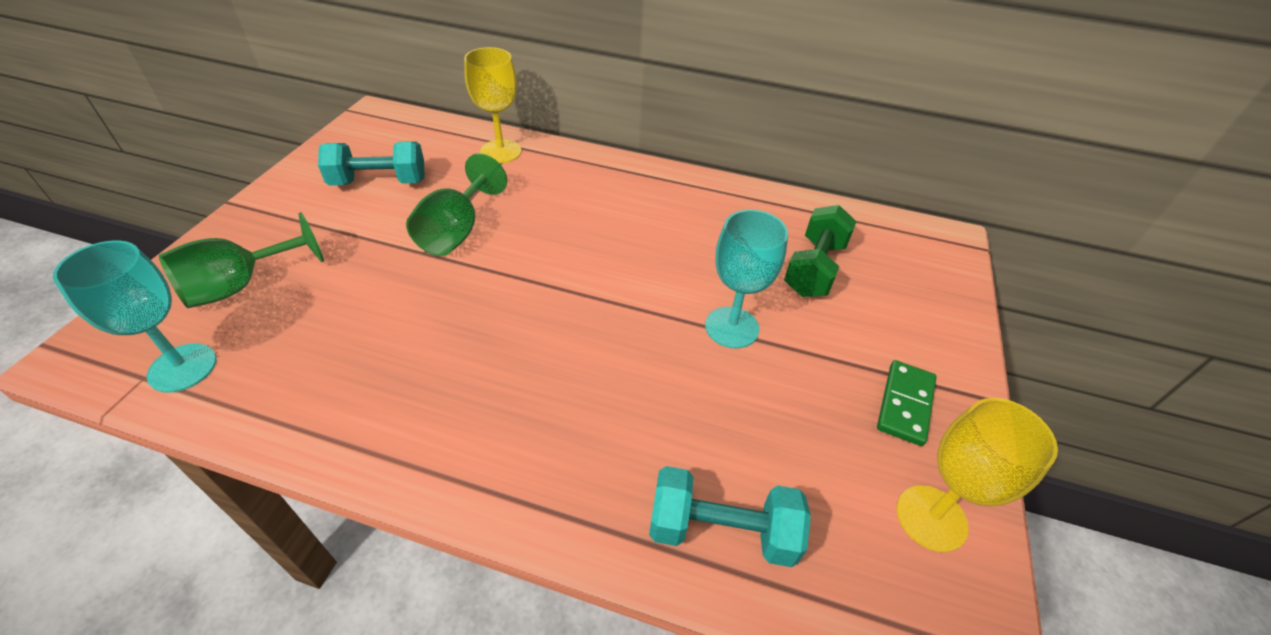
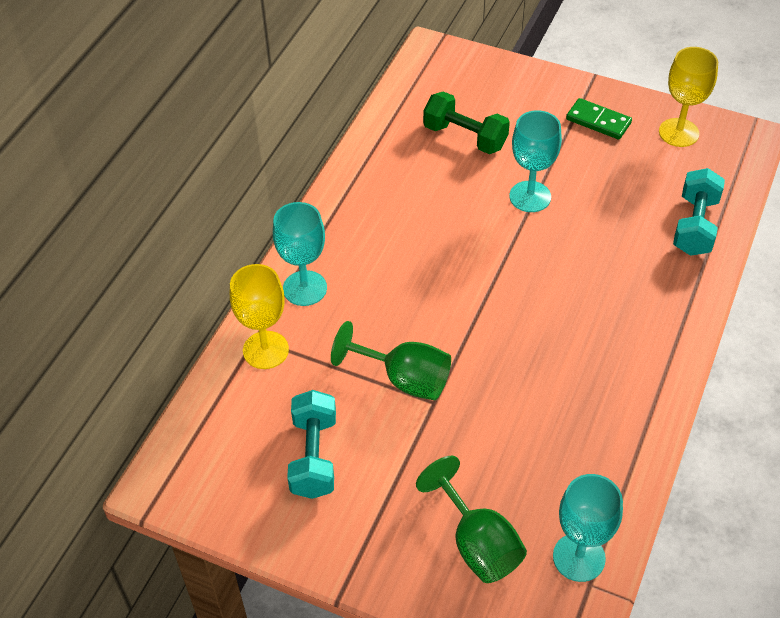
camera: 80 degrees left, 5 degrees up
(572, 168) = (305, 288): none -> turquoise goblet

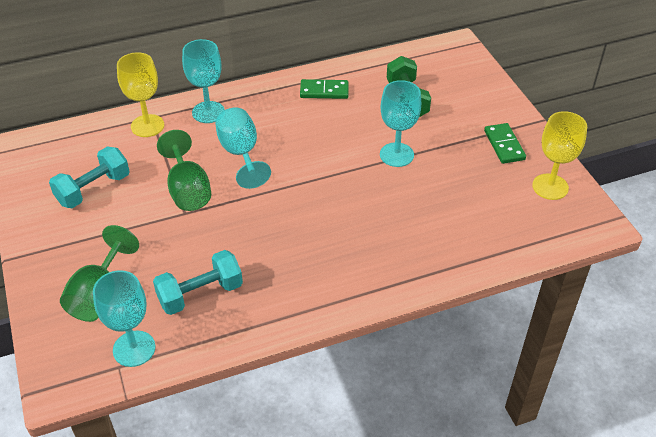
camera: 45 degrees right, 5 degrees down
(382, 183) = (324, 91): none -> green domino
(398, 304) = (241, 154): none -> turquoise goblet
(695, 226) = (477, 243): turquoise dumbbell -> turquoise dumbbell (200, 294)

